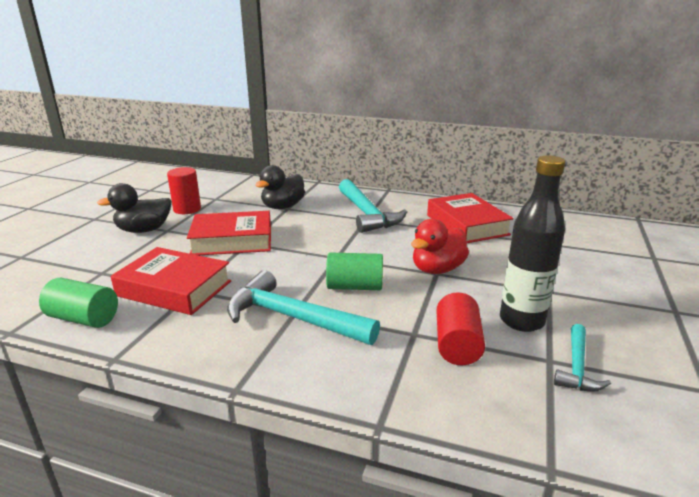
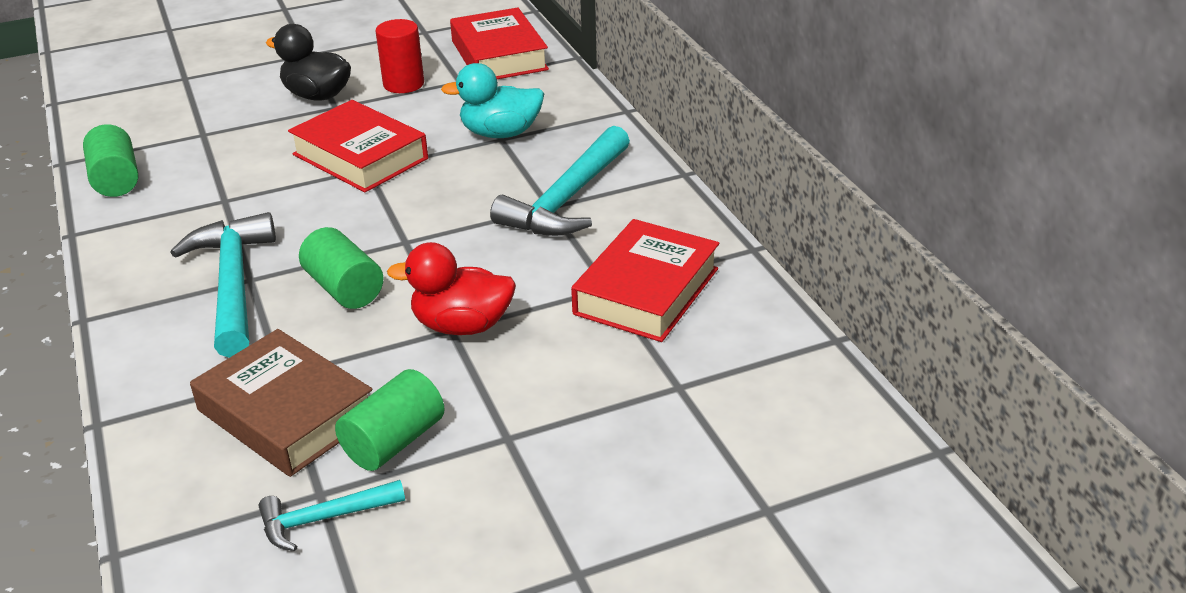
camera: 50 degrees right, 10 degrees up
(174, 288) = (216, 188): red book -> red book (499, 55)
(283, 207) = (500, 133): black duck -> turquoise duck
(457, 345) = (286, 413): red cylinder -> brown book
(521, 321) = (394, 441): black bottle -> green cylinder

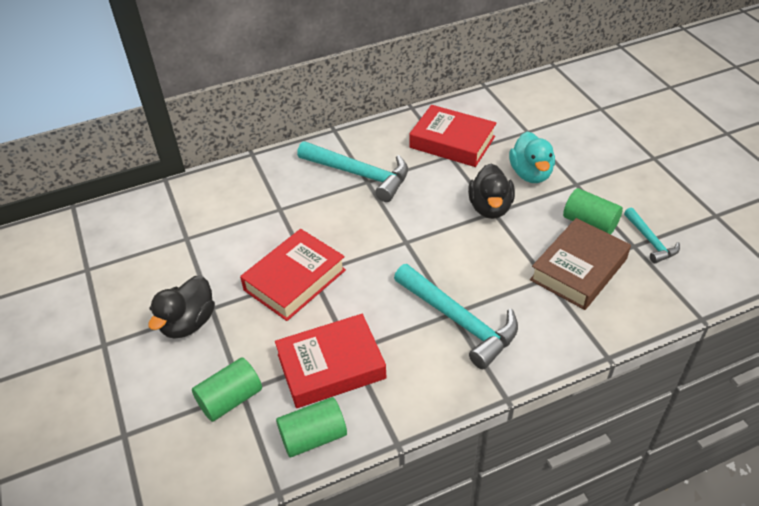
camera: 90 degrees left, 10 degrees up
(233, 284) = (459, 321): turquoise hammer -> turquoise hammer turned 120 degrees counterclockwise
(344, 288) = (459, 263): green cylinder -> green cylinder (230, 399)
(403, 84) = (183, 270): red cylinder -> none
(462, 325) = (490, 208): red duck -> black duck
(499, 55) = (149, 220): red book -> red book (331, 366)
(500, 133) = (272, 209): turquoise duck -> turquoise duck (530, 174)

